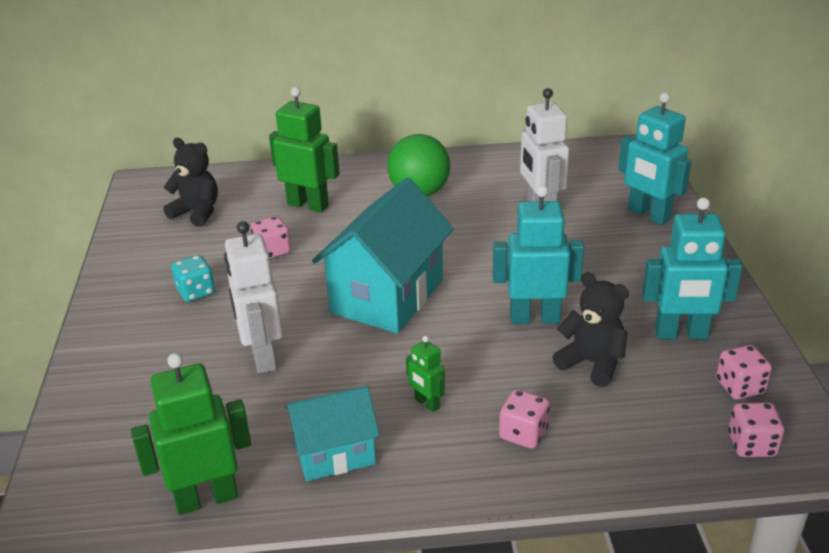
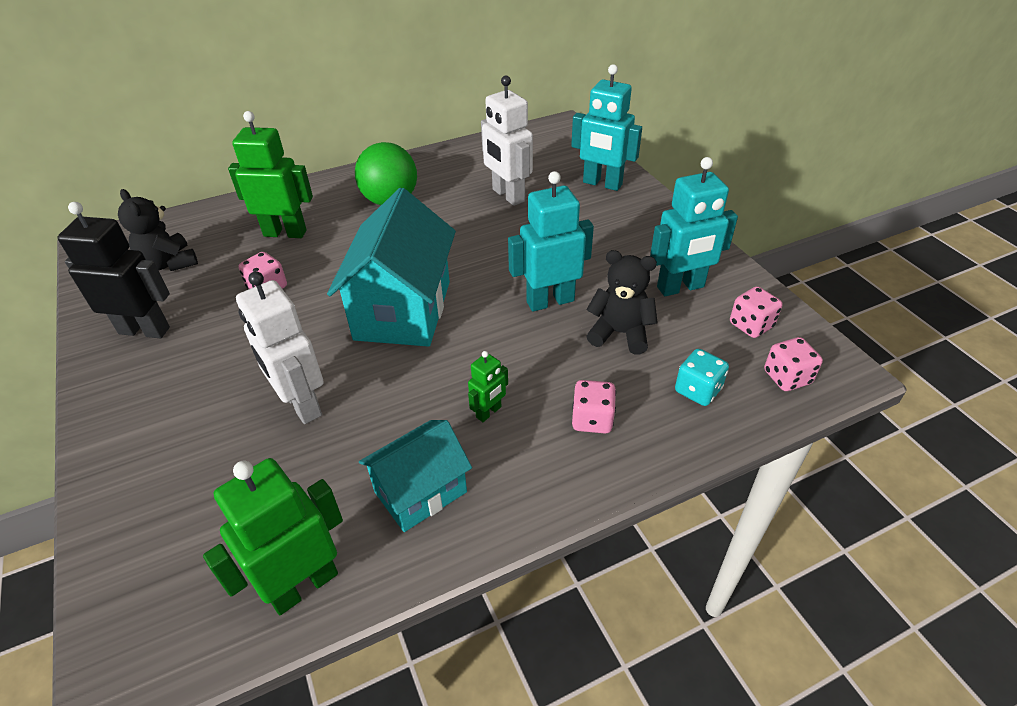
camera: 20 degrees left, 10 degrees up
(156, 265) = (145, 330): none -> black robot
(196, 292) = (201, 350): turquoise dice -> turquoise dice (697, 390)
(197, 212) = (169, 263): black teddy bear -> black teddy bear turned 135 degrees counterclockwise
(427, 403) = (489, 412): green robot -> green robot turned 75 degrees counterclockwise

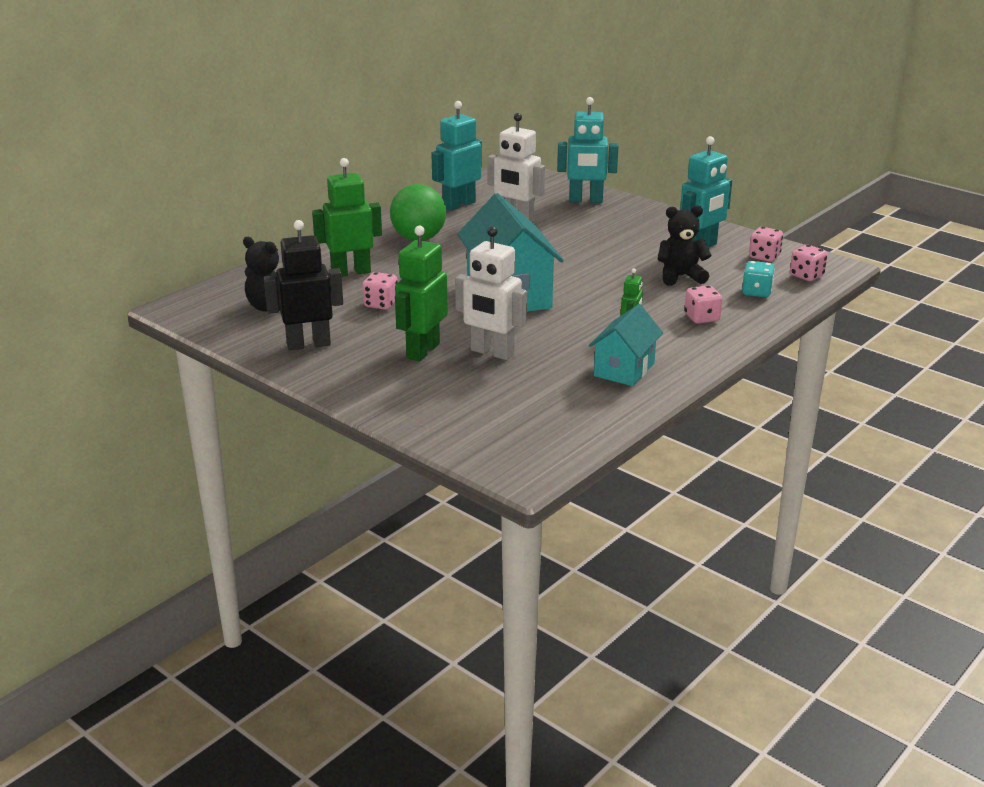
camera: 25 degrees left, 15 degrees down
(303, 585) = (594, 419): green robot -> green robot (422, 351)
(550, 301) = (614, 270): turquoise robot -> turquoise robot (459, 205)

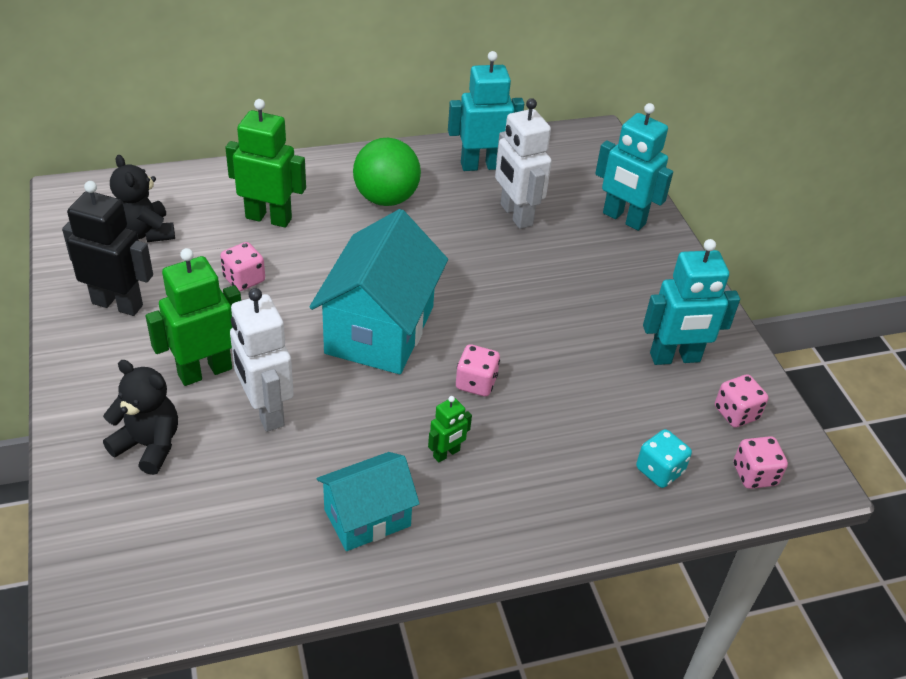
camera: 30 degrees right, 15 degrees up
(680, 276) = (597, 396): black teddy bear -> black teddy bear (149, 445)
(702, 318) = (546, 480): pink dice -> pink dice (476, 383)

